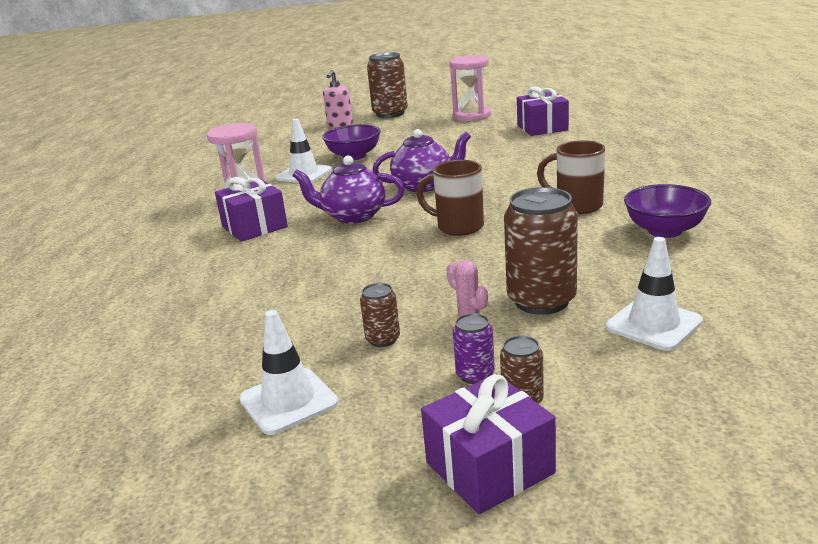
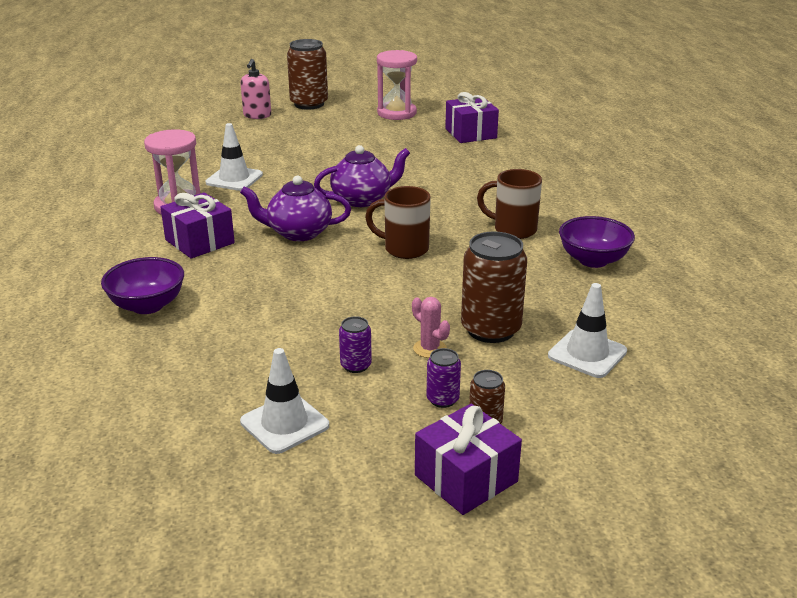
camera: 10 degrees left, 5 degrees up
(354, 156) = (282, 159): purple bowl -> purple bowl (147, 305)
(383, 339) = (356, 365): brown can -> purple can

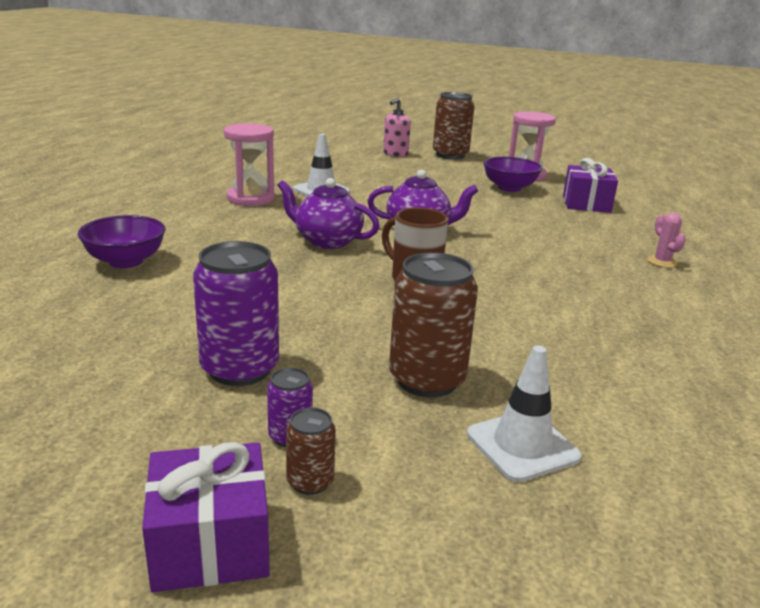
camera: 25 degrees right, 5 degrees down
(200, 241) = (233, 226): purple gift -> none
(284, 424) = (100, 401): white traffic cone -> none
(356, 365) = (240, 369): purple can -> purple can, size x2.05
(430, 349) = (336, 378): pink cactus -> pink cactus (662, 262)
(513, 230) = (552, 292): brown mug -> none
(593, 260) = (624, 345): purple bowl -> purple bowl (509, 188)

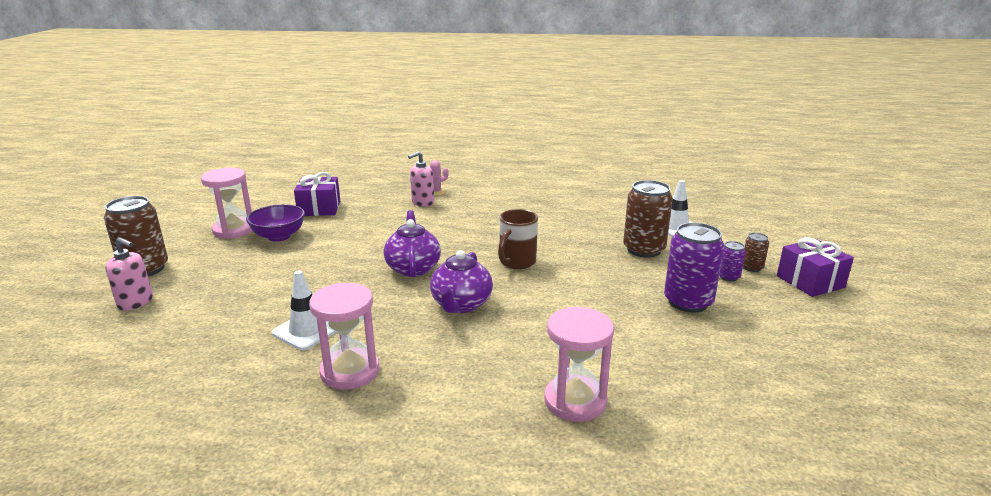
camera: 100 degrees left, 0 degrees up
(126, 261) = (575, 401): purple bowl -> pink hourglass
(617, 250) = (422, 202): none -> pink soap dispenser

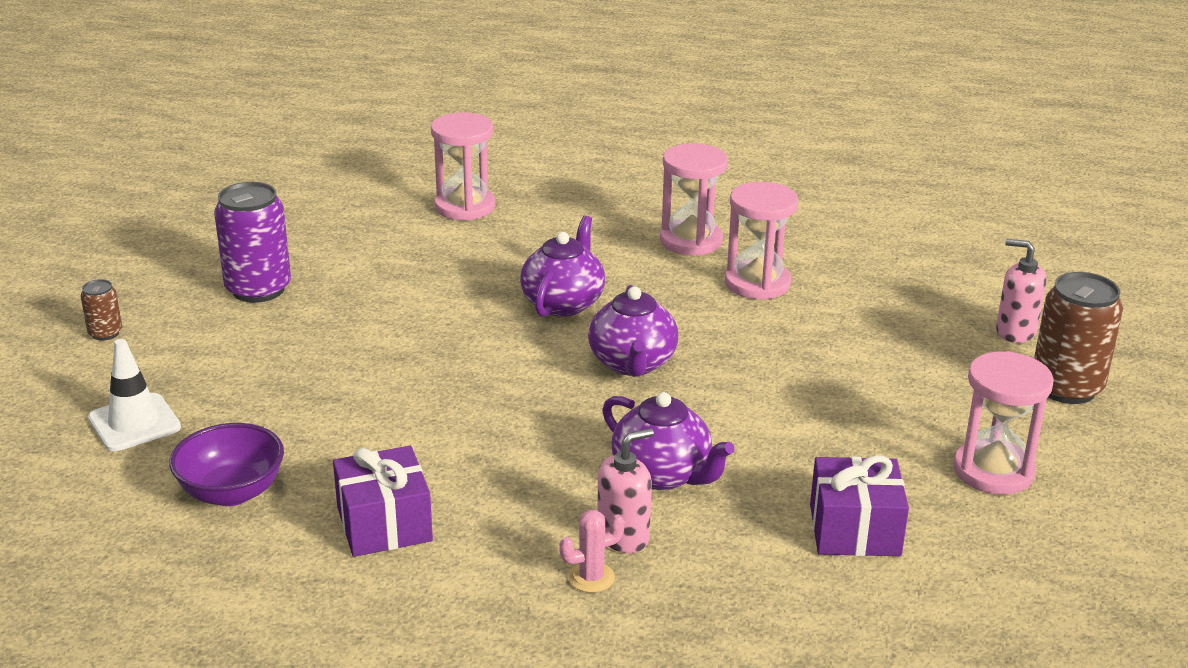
camera: 175 degrees left, 5 degrees up
(279, 236) = (892, 448): purple bowl -> purple bowl (232, 492)
(307, 330) = (757, 283): white traffic cone -> pink hourglass
(402, 221) = (663, 474): none -> purple teapot
(516, 262) = (465, 364): brown mug -> none
(644, 249) = (240, 376): brown can -> none
(728, 277) = (160, 320): purple can -> none
(810, 281) = (53, 307): purple gift -> purple gift (384, 524)

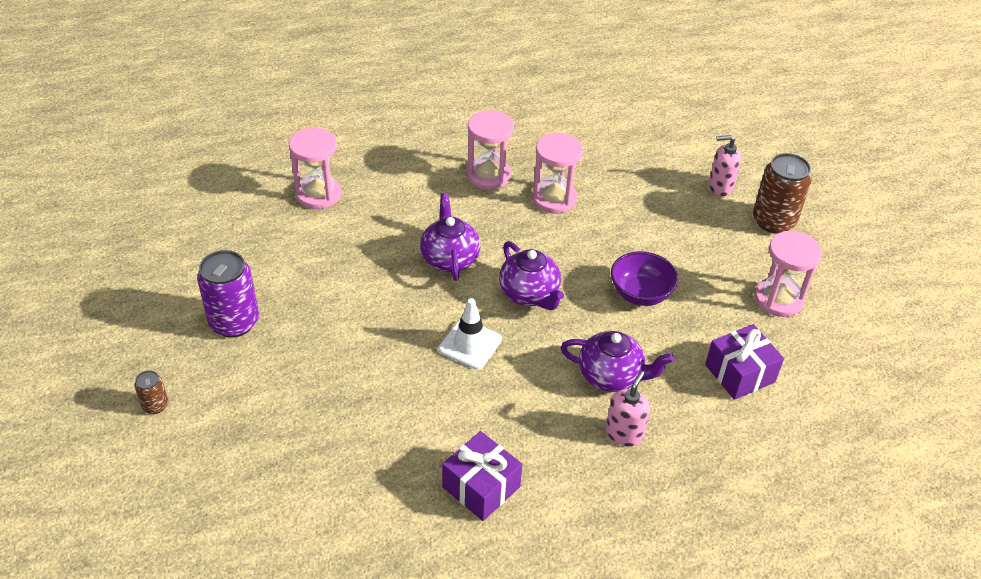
camera: 30 degrees left, 15 degrees up
(134, 423) = (248, 476): white traffic cone -> white traffic cone (470, 344)
(232, 492) = (364, 505): purple bowl -> purple bowl (640, 294)
(591, 577) = (629, 472): pink cactus -> none

